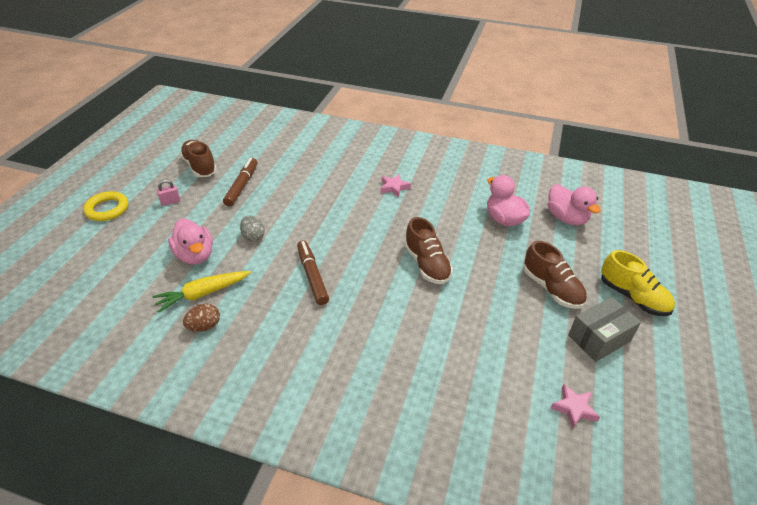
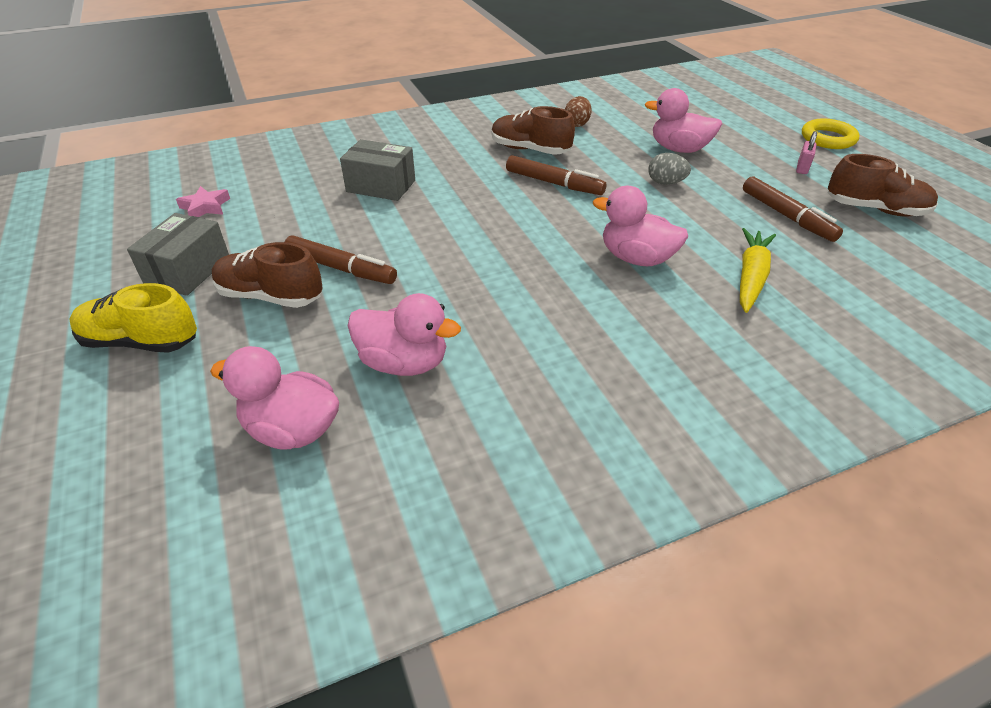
camera: 140 degrees right, 0 degrees up
(203, 294) = (617, 135): yellow carrot -> yellow carrot (751, 277)
(346, 207) = (636, 258): none -> pink duck
(394, 187) = (624, 320): pink star -> none
(424, 347) = (381, 186): none -> grey box
(427, 264) = (452, 247): brown shoe -> brown shoe (530, 150)
(501, 286) = (341, 268): none -> brown marker

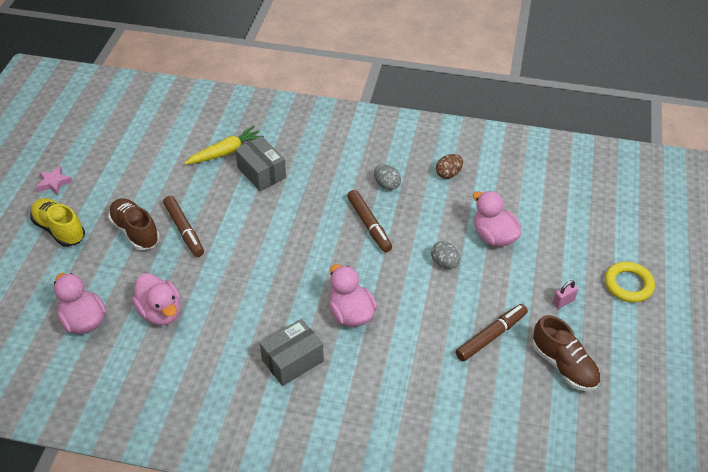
camera: 35 degrees right, 5 degrees up
(188, 271) = (111, 191): grey box -> grey box (293, 360)
(205, 207) = (153, 142): pink star -> pink star (54, 183)
(530, 150) = (387, 185): brown shoe -> grey egg
(751, 277) = (403, 366): yellow carrot -> yellow carrot (226, 152)
(787, 216) = (491, 336): brown marker -> brown marker turned 135 degrees counterclockwise

